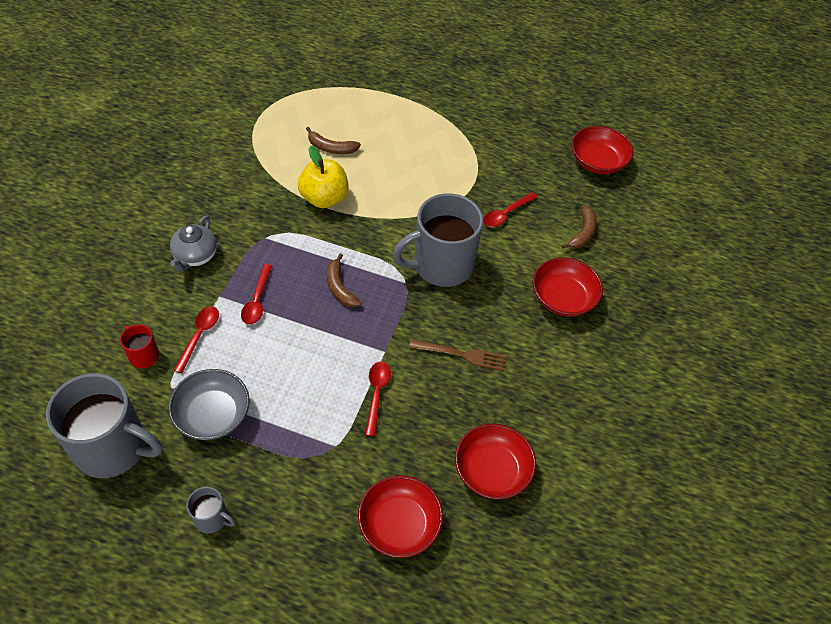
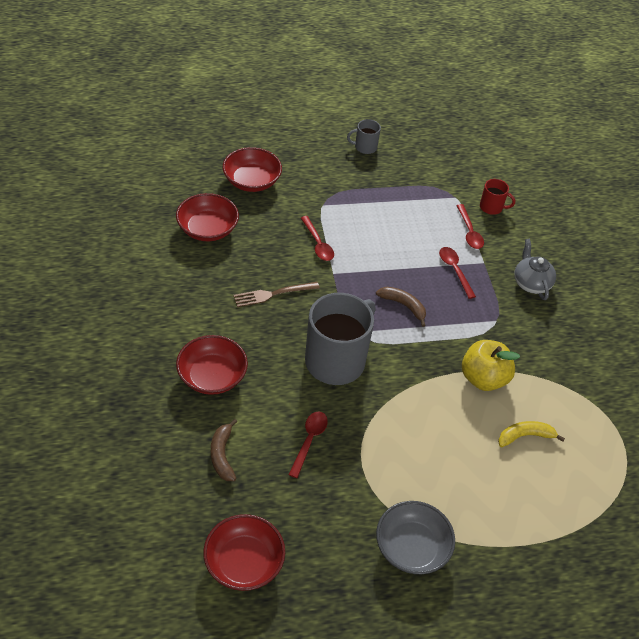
camera: 150 degrees right, 5 degrees down
(113, 447) = (454, 157): grey mug -> none
(212, 415) = (414, 193): grey bowl -> grey bowl (411, 547)
(331, 148) = (525, 436): brown banana -> yellow banana

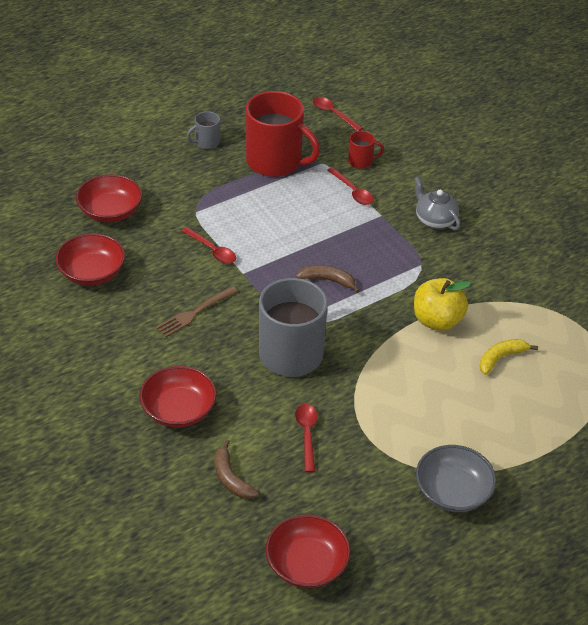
camera: 20 degrees left, 5 degrees down
(415, 183) = (275, 162): none -> red mug
(454, 270) = (357, 231): red spoon -> red spoon (333, 114)

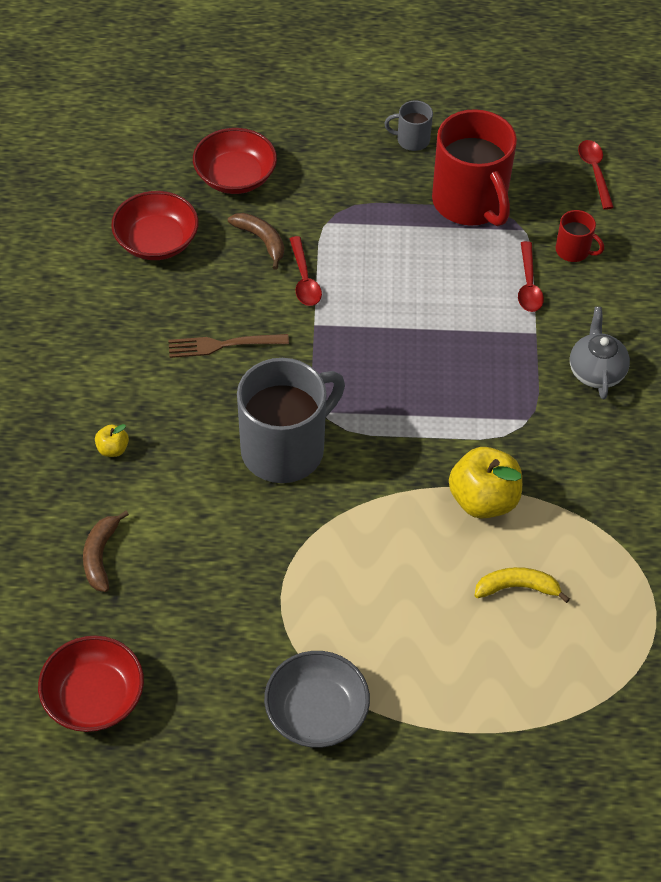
camera: 35 degrees right, 10 degrees up
(178, 410) = (113, 449): red bowl -> yellow apple
(307, 434) = (219, 552): red spoon -> none
(327, 280) = (400, 382): brown banana -> brown banana (261, 240)

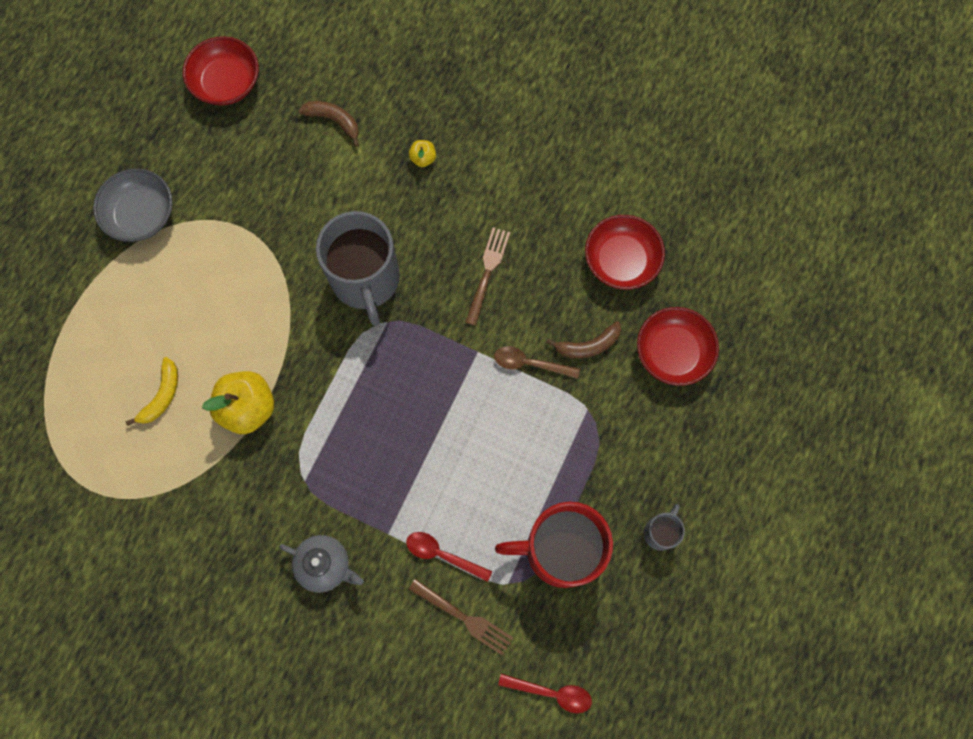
camera: 115 degrees right, 20 degrees up
(304, 280) = (529, 363): red spoon -> brown spoon
(573, 251) = (464, 617): red mug -> brown fork

